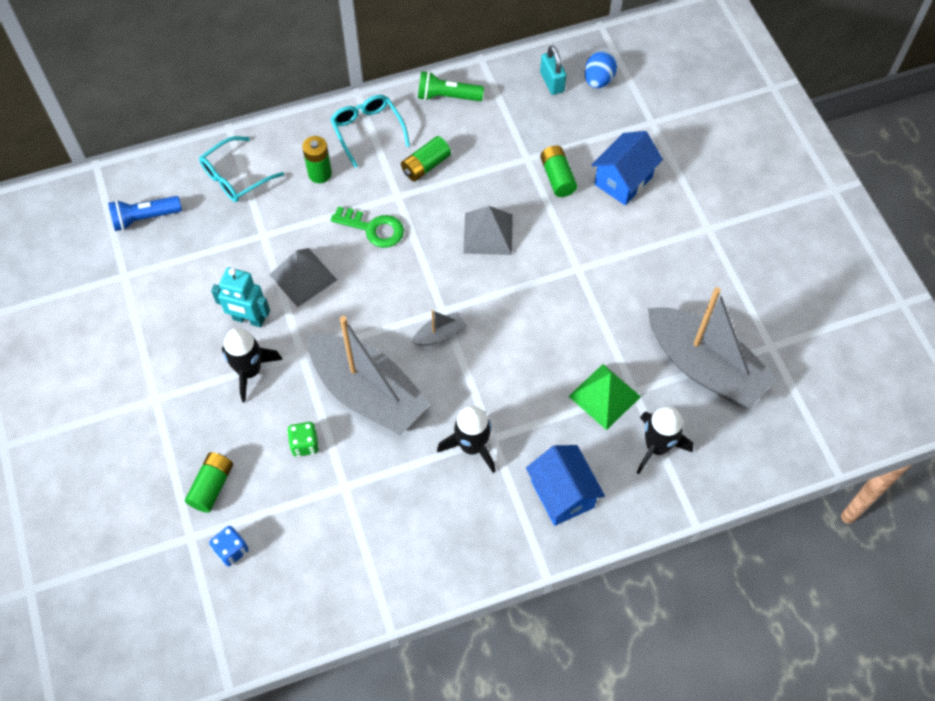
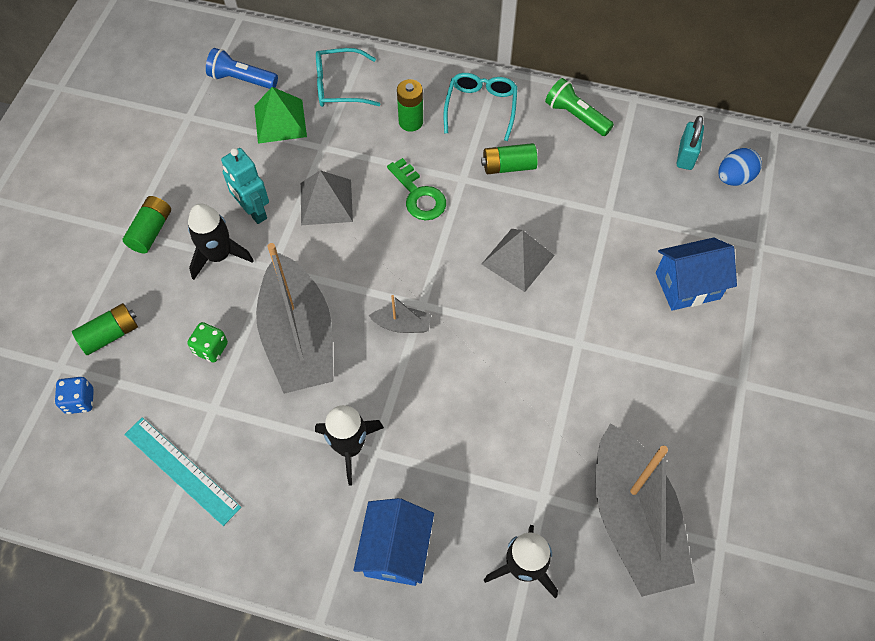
camera: 35 degrees right, 0 degrees up
(358, 545) = (181, 470): none -> turquoise ruler
(557, 177) = (624, 246): green battery -> green battery (151, 231)
(604, 396) = (510, 482): green pyramid -> green pyramid (280, 121)

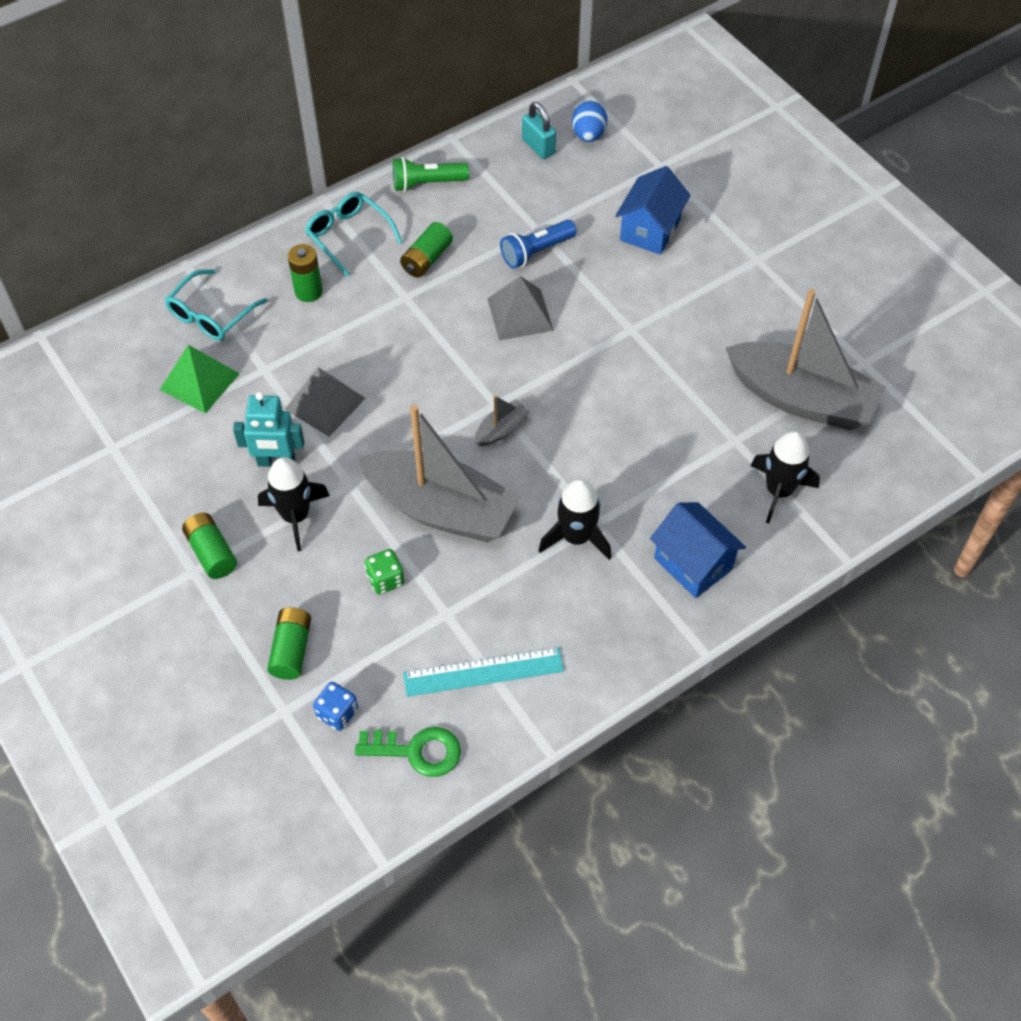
camera: 50 degrees left, 5 degrees down
(241, 79) = (117, 380): blue flashlight -> blue flashlight (536, 252)
(419, 195) = (389, 336): green key -> green key (417, 751)

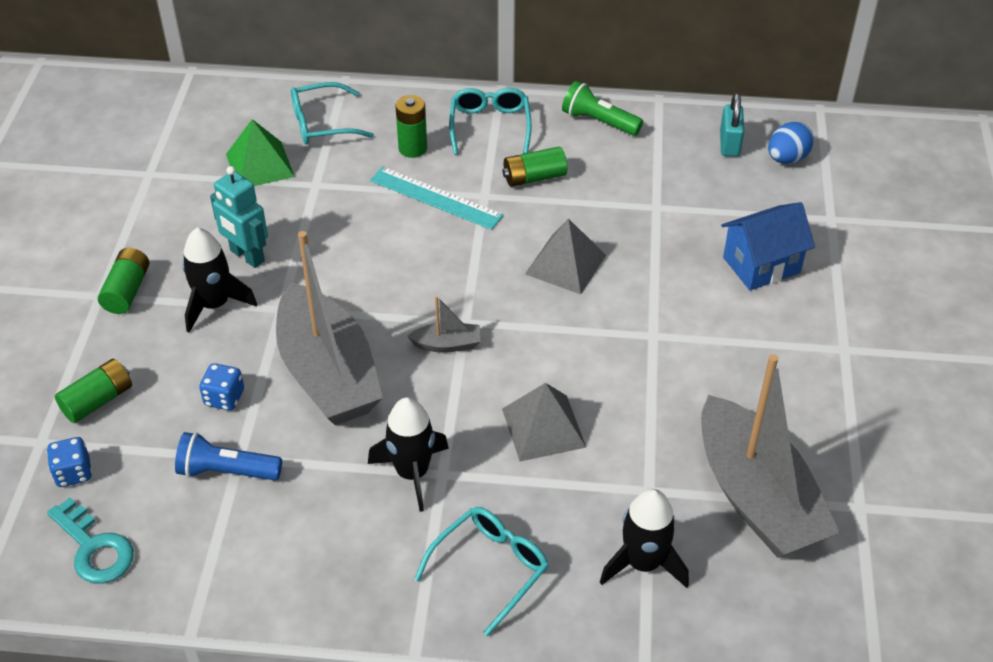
camera: 40 degrees right, 10 degrees down
(325, 403) = (331, 237): grey pyramid -> grey pyramid (543, 428)
(385, 579) = (224, 398): green dice -> blue dice
(417, 751) = (94, 548): green key -> turquoise key
(483, 672) = (214, 526): turquoise ruler -> turquoise ruler (436, 198)
(536, 252) = (635, 224): blue flashlight -> blue flashlight (226, 471)
(693, 564) = (490, 568): blue house -> turquoise glasses

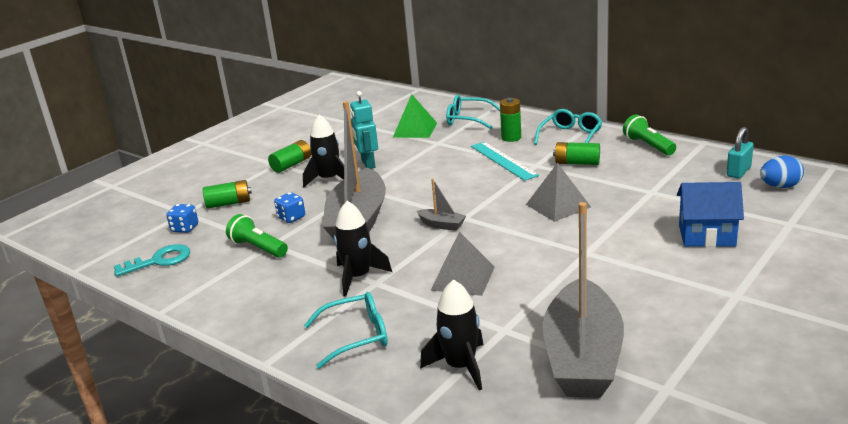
camera: 35 degrees right, 20 degrees down
(94, 548) = (159, 261): turquoise key -> turquoise key turned 105 degrees counterclockwise
(226, 471) = (258, 248): blue flashlight -> green flashlight

